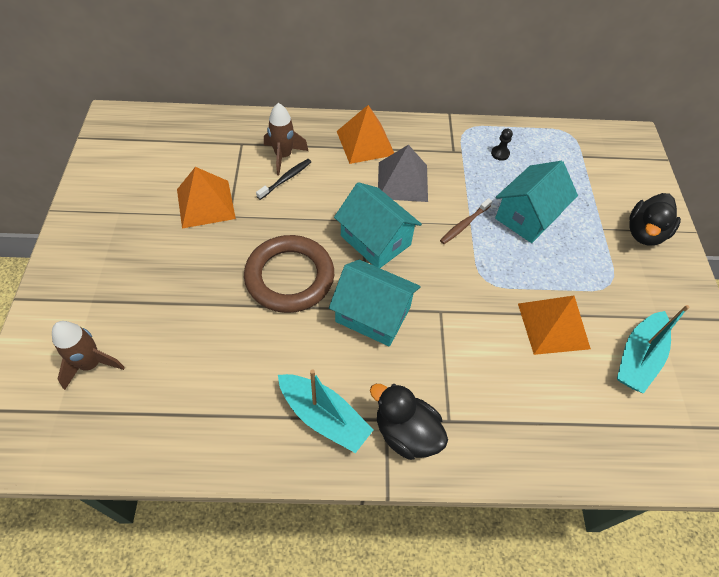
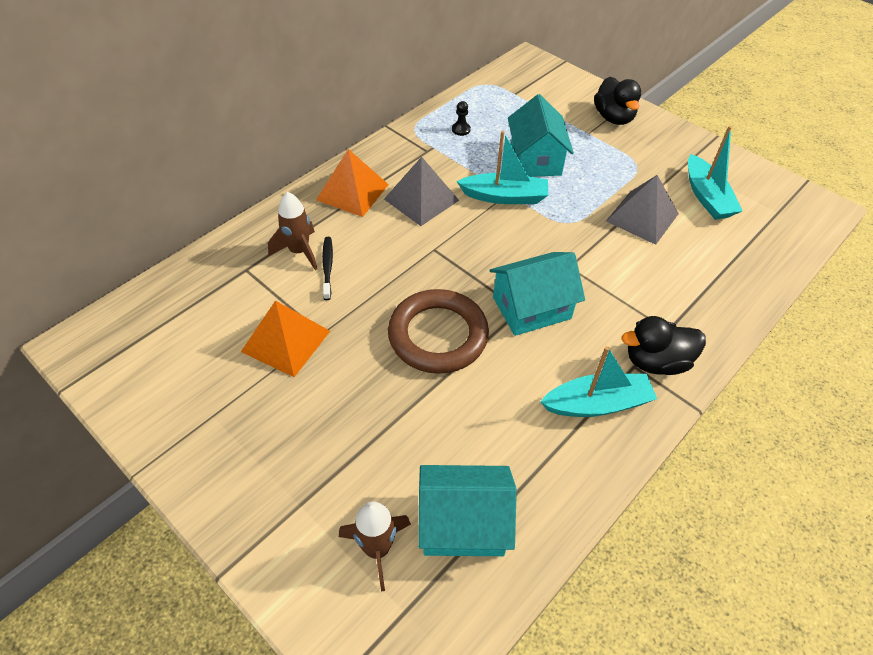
camera: 45 degrees left, 5 degrees down
(375, 240) = (461, 256): turquoise house -> turquoise house (463, 523)
(464, 225) = (504, 197): brown toothbrush -> turquoise boat
(553, 326) = (642, 217): orange pyramid -> grey pyramid

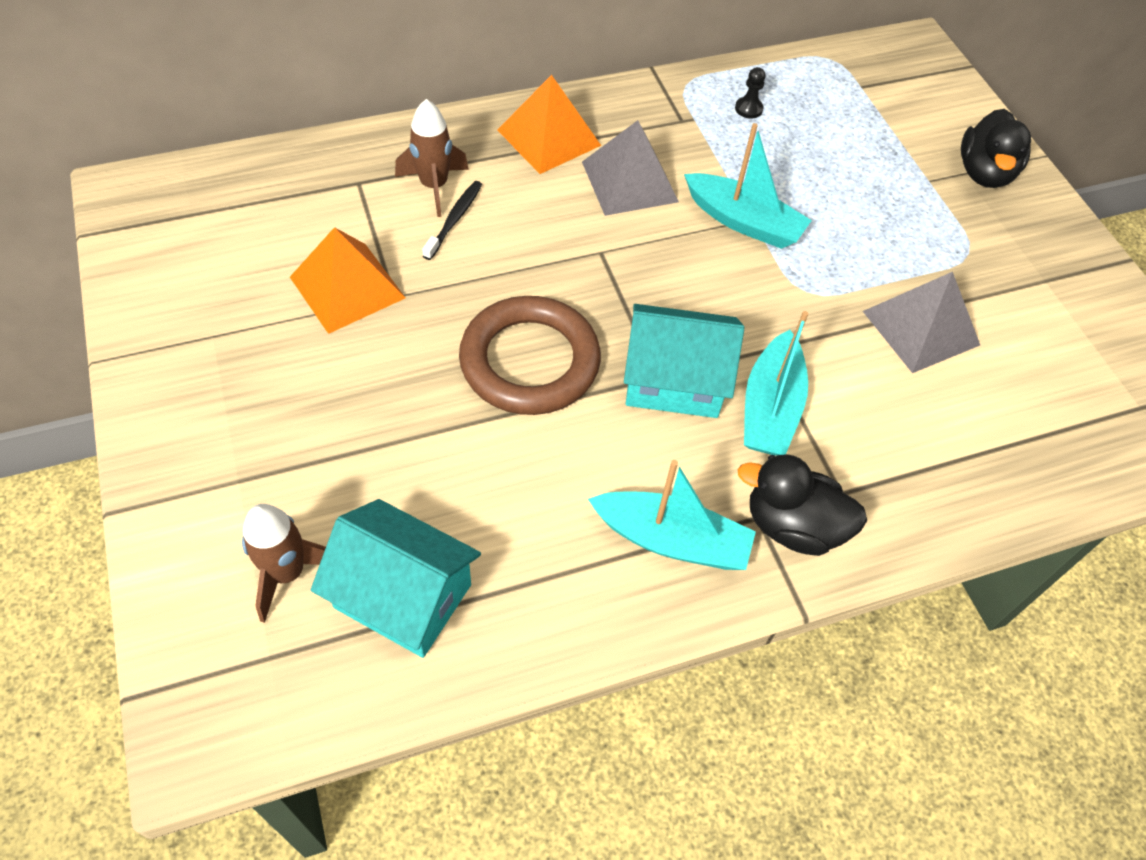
camera: 25 degrees right, 5 degrees up
(535, 159) = (824, 188): turquoise house -> none
(707, 197) = (1043, 339): turquoise boat -> turquoise boat (770, 408)

